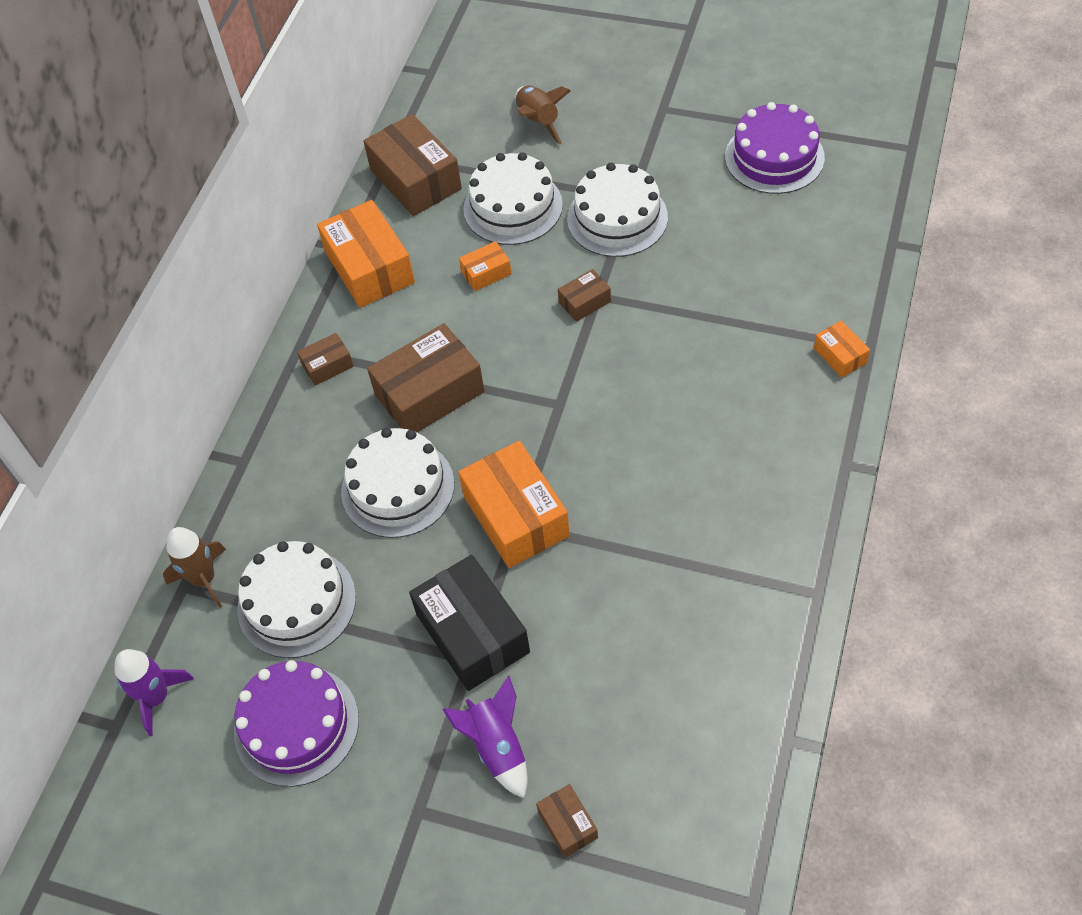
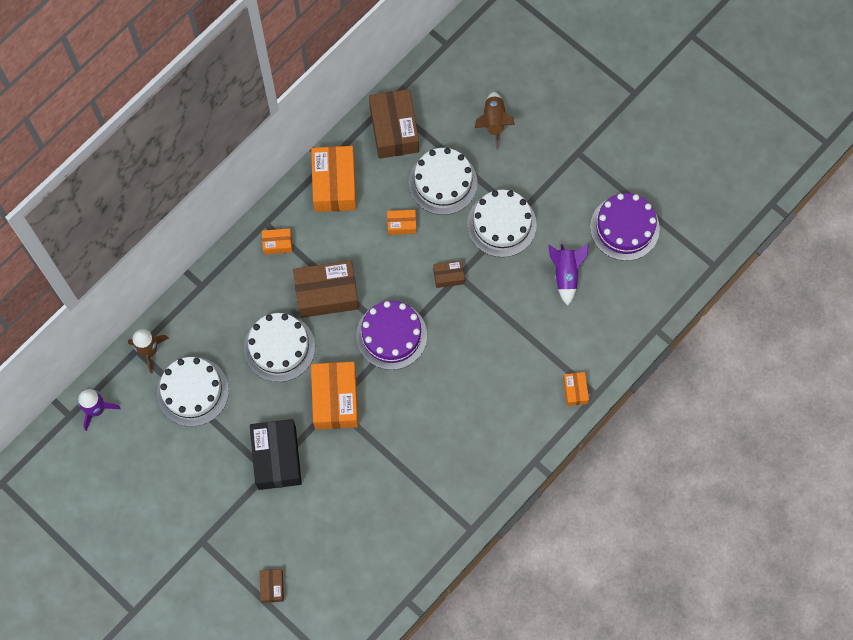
camera: 20 degrees right, 15 degrees up
(296, 725) = (162, 463): purple cake -> purple cake (391, 335)
(327, 365) = (277, 244): brown box -> orange box
(497, 746) = (258, 528): purple rocket -> purple rocket (566, 274)

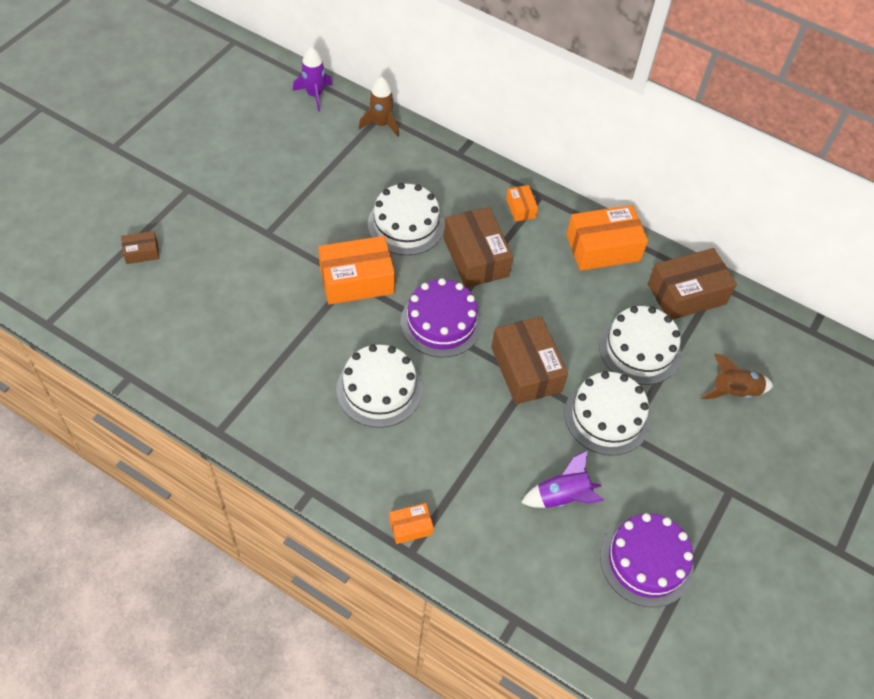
camera: 75 degrees right, 15 degrees down
(192, 391) = (345, 162): white cake -> white cake (379, 389)
(277, 458) = (283, 238): black box -> none
(401, 224) = (575, 315): orange box -> none
(448, 276) = (526, 369): brown box -> brown box, size x2.04

